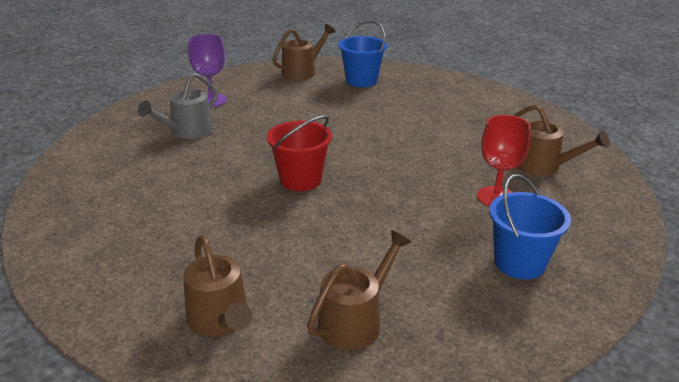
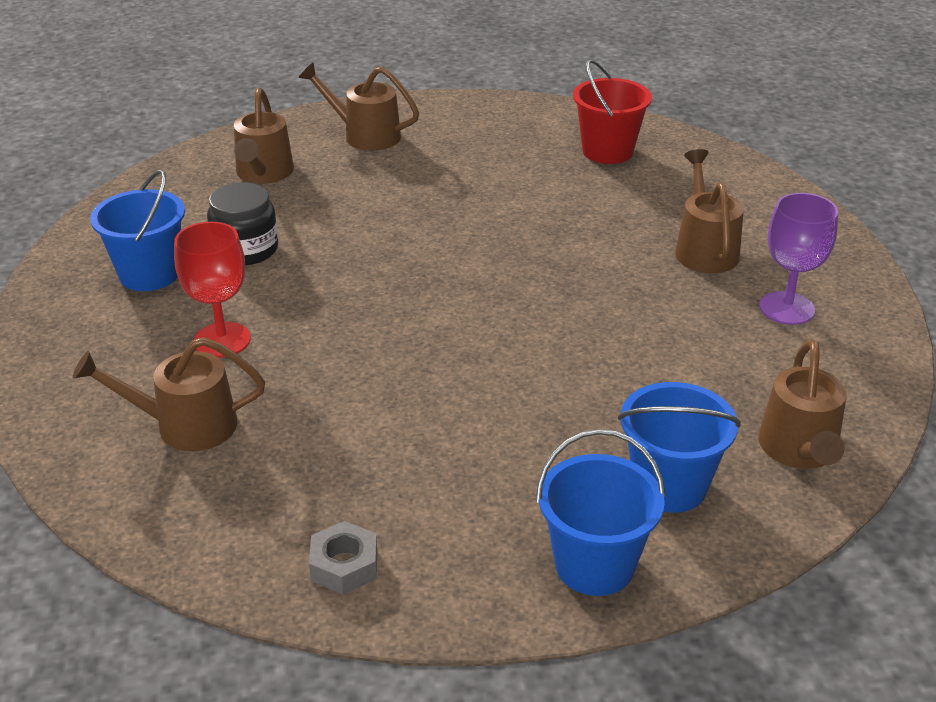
camera: 140 degrees right, 5 degrees up
(187, 132) = (704, 249): grey watering can -> brown watering can
(300, 179) = (473, 256): red bucket -> red bucket (607, 151)
(416, 76) = (594, 565): none -> blue bucket
(435, 250) = (245, 249): none -> black jar
(504, 104) = (344, 565): none -> grey nut

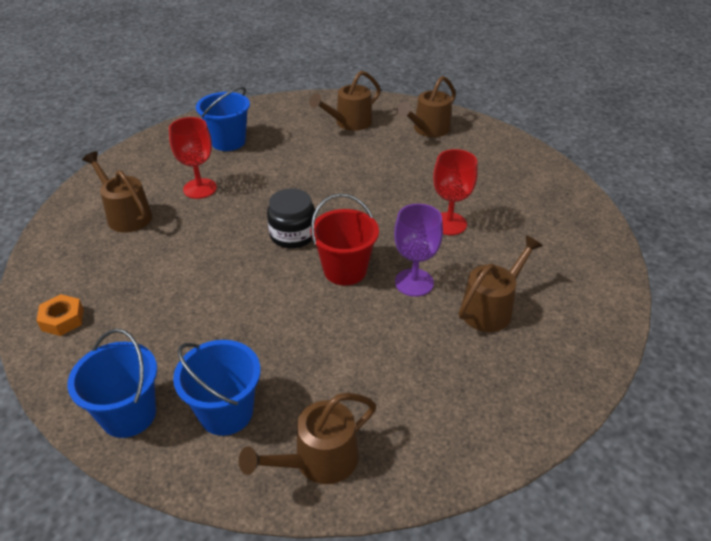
camera: 50 degrees right, 5 degrees up
(245, 249) = (279, 154): black jar -> black jar (293, 235)
(344, 565) = (62, 319): grey nut -> orange nut
(364, 135) = (428, 130): brown watering can -> brown watering can turned 120 degrees counterclockwise
(548, 207) = (449, 224): none -> red goblet
(607, 151) = (543, 214): red bucket -> red bucket (345, 270)
(787, 308) = (472, 380): purple goblet -> purple goblet (414, 282)

